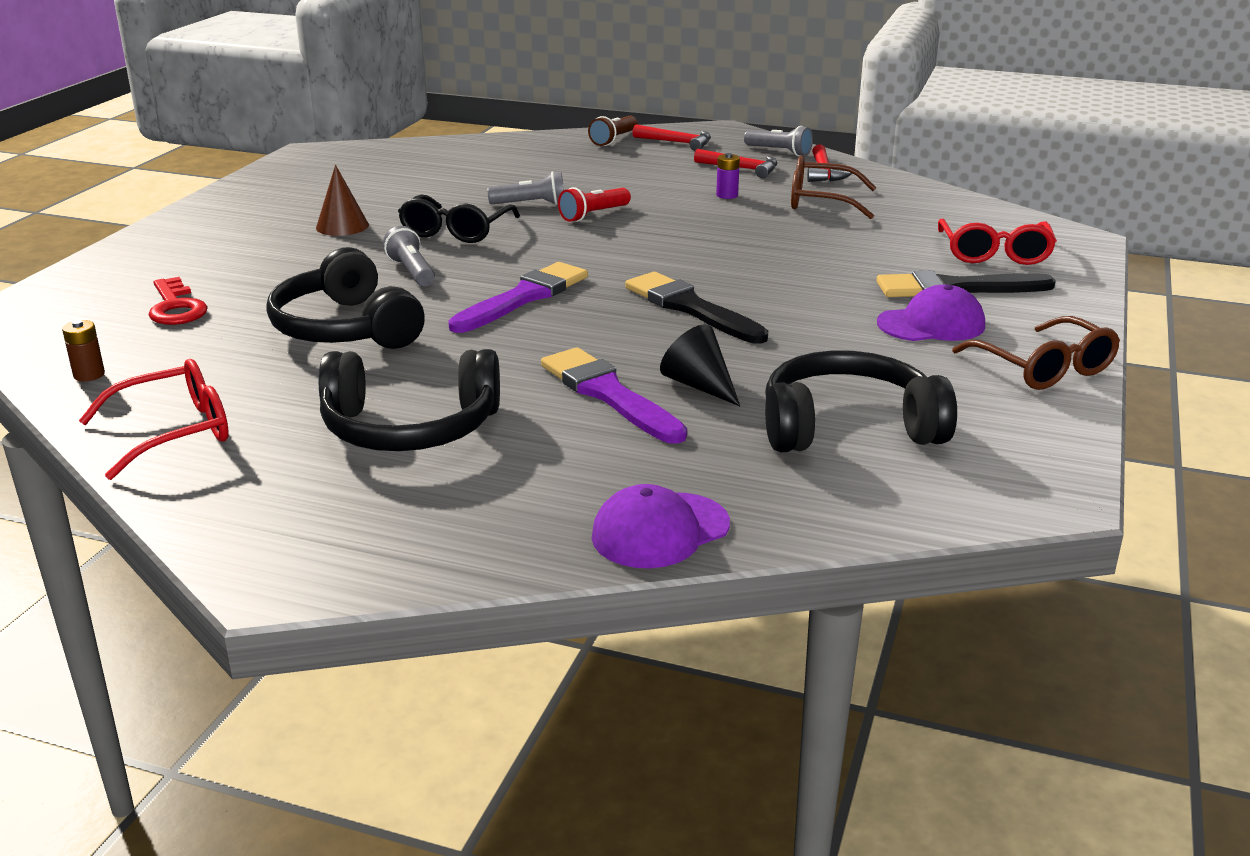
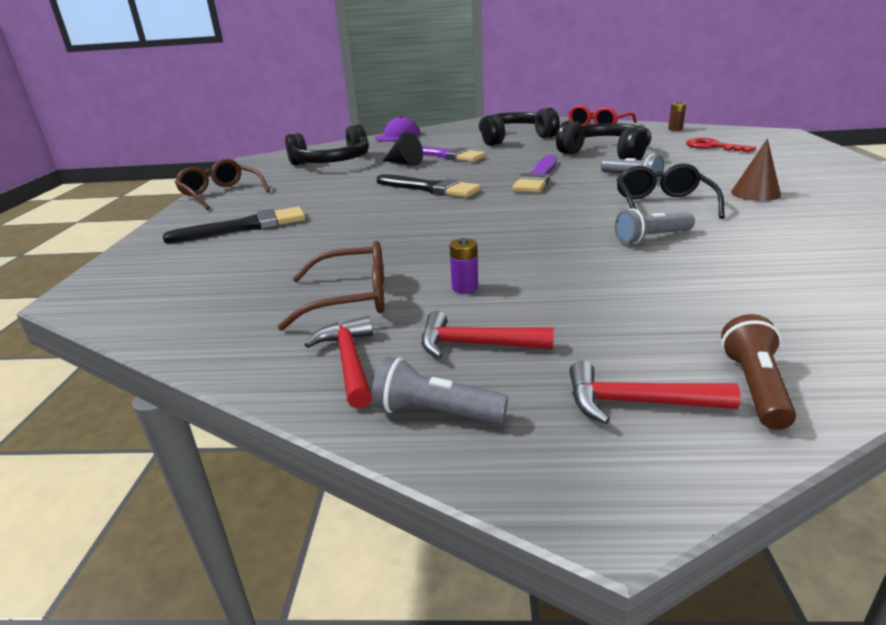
camera: 165 degrees right, 0 degrees up
(593, 215) = (576, 237): red flashlight -> none
(931, 324) = (275, 203): purple cap -> none
(994, 253) = (189, 262): red glasses -> none

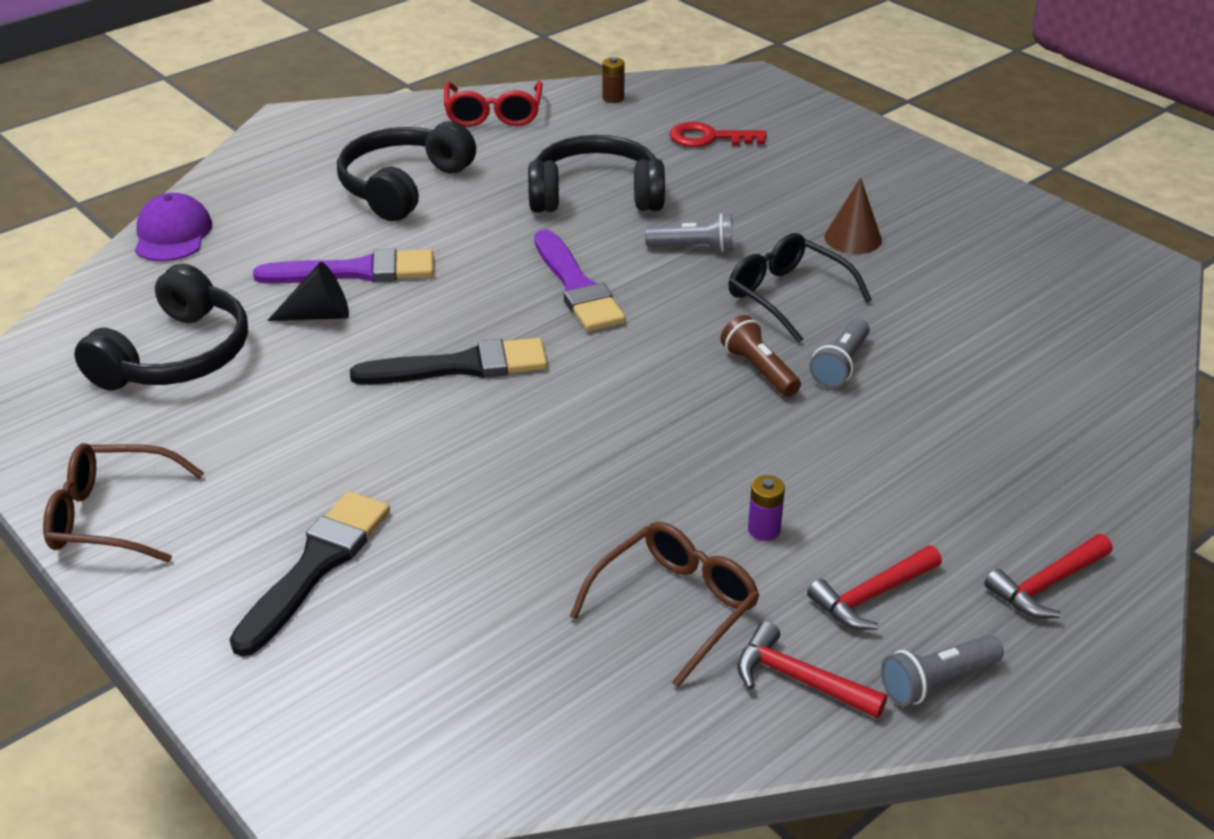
camera: 45 degrees left, 10 degrees up
(754, 386) = (1095, 524): brown flashlight -> brown flashlight (759, 370)

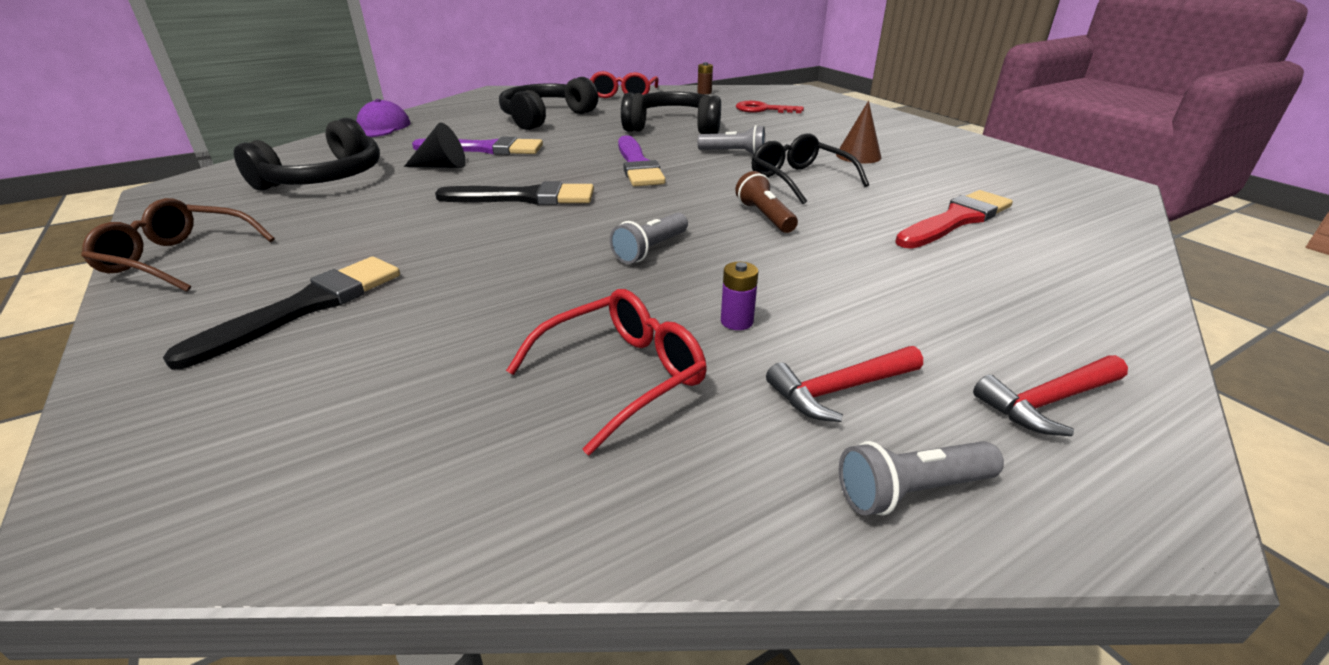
camera: 10 degrees right, 5 degrees down
(675, 606) = (622, 376): brown glasses -> red glasses
(799, 679) = (737, 466): red hammer -> none
(840, 365) = (836, 219): grey flashlight -> grey flashlight (650, 250)
(972, 353) = (955, 220): none -> red brush

